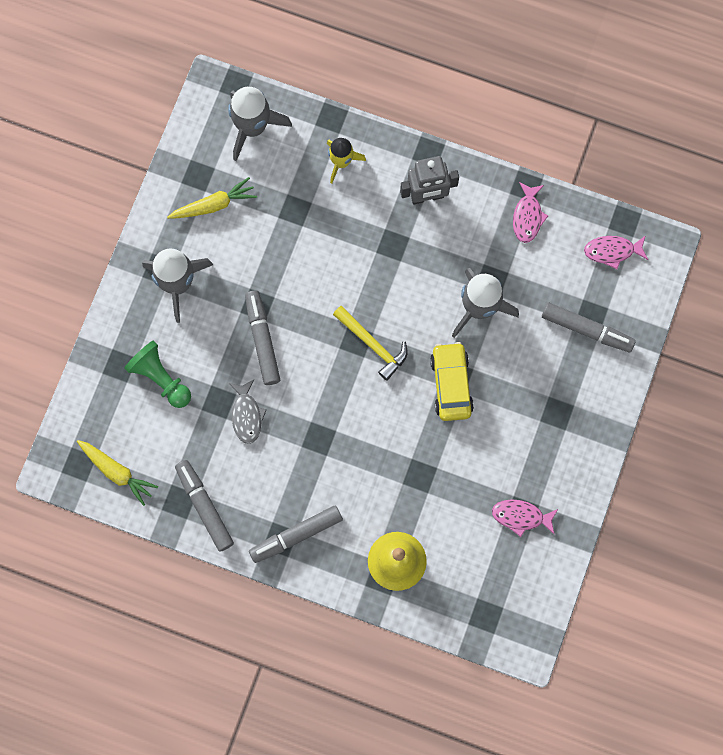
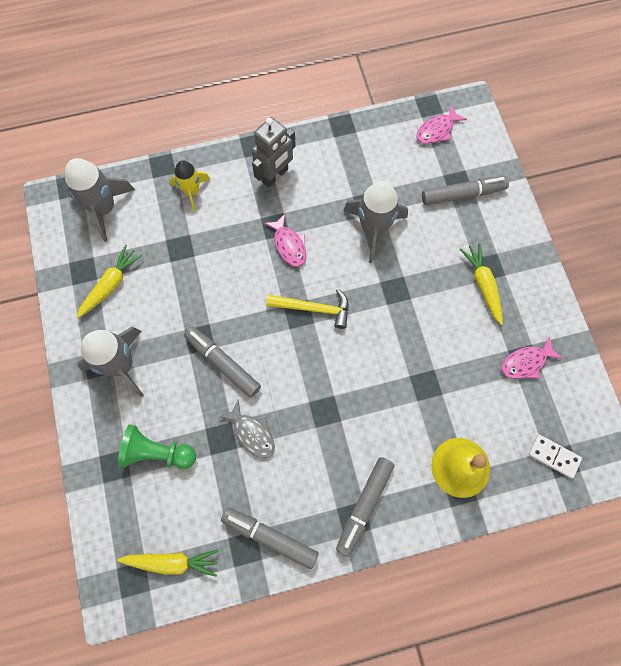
camera: 35 degrees left, 5 degrees down
(451, 384) = (396, 298): yellow car -> none
(481, 607) = (553, 456): none -> white domino
(527, 216) = (359, 144): pink fish -> pink fish (289, 245)
(538, 424) = (482, 285): none -> yellow carrot

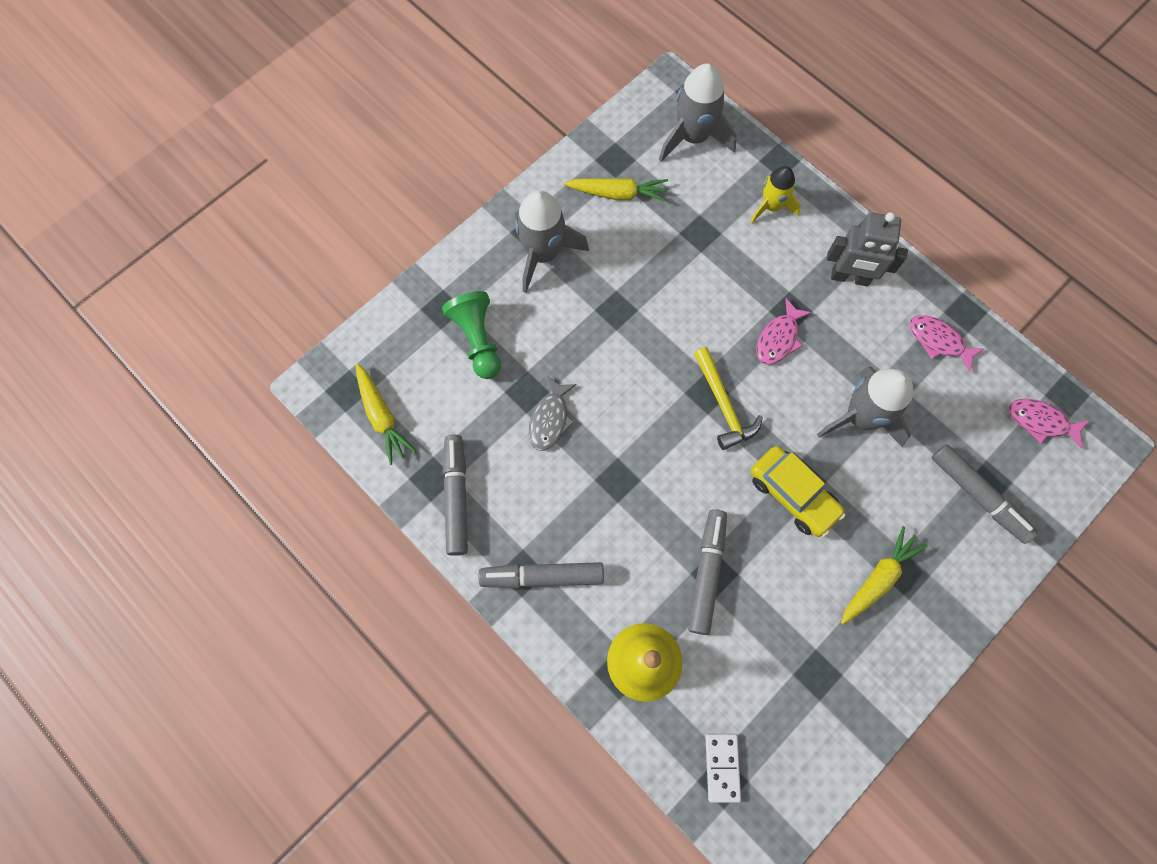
camera: 60 degrees right, 0 degrees up
(223, 363) = (605, 348): grey marker -> grey marker (706, 573)
(400, 302) = (793, 494): none -> yellow car
(526, 362) = (815, 678): pink fish -> pink fish (938, 341)

